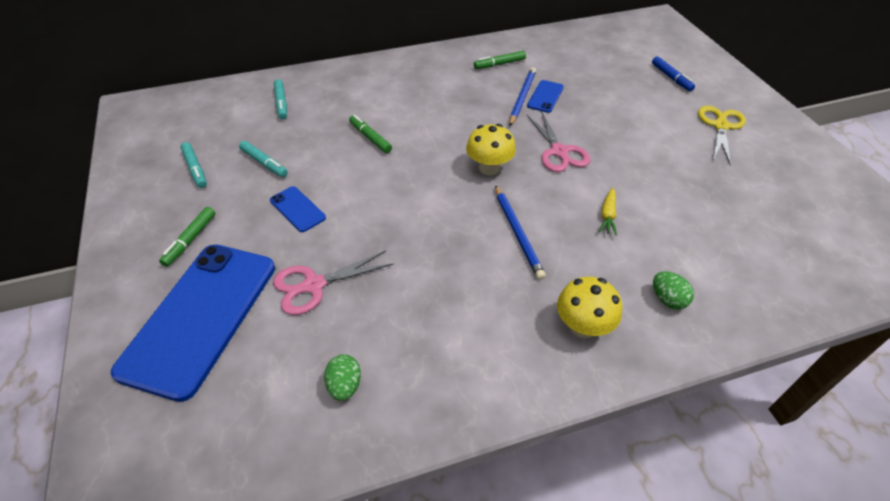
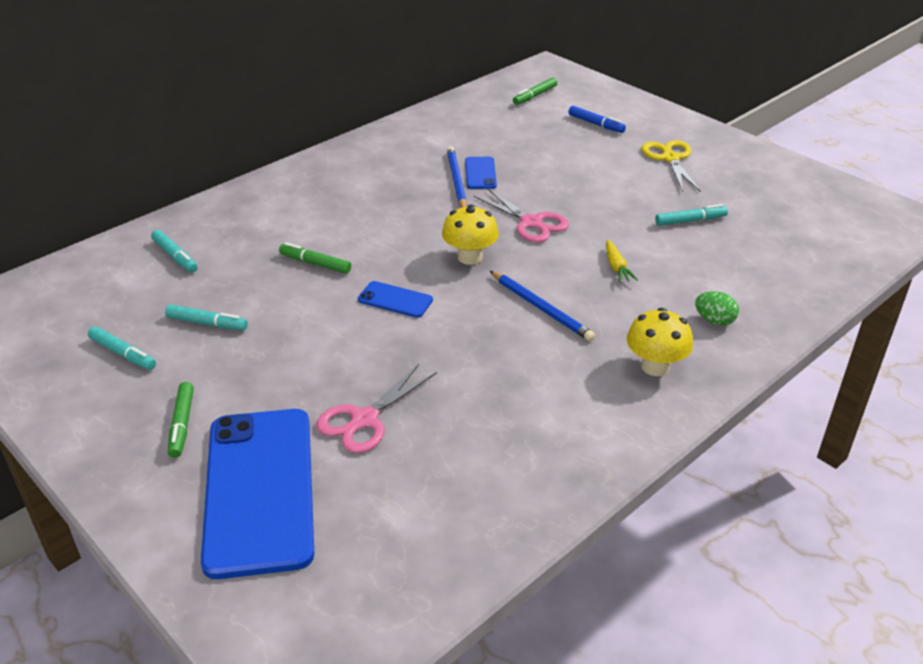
camera: 25 degrees left, 10 degrees down
(297, 209) = (287, 356): blue phone -> blue phone (395, 300)
(345, 385) = (467, 492): green egg -> none
(499, 64) = (407, 152): green marker -> green marker (535, 96)
(704, 191) = (690, 221): none -> turquoise marker

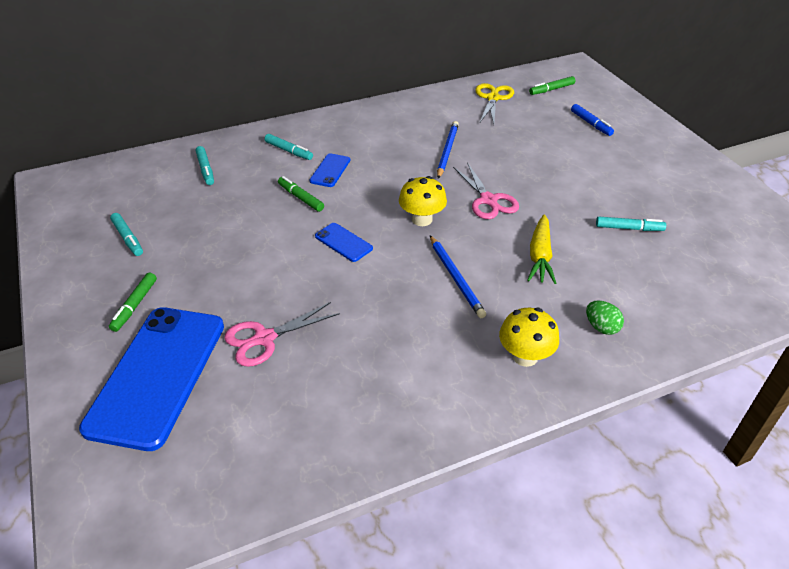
camera: 20 degrees right, 5 degrees up
(207, 323) = (197, 228): turquoise marker -> turquoise marker (289, 151)
(480, 173) = (470, 148): blue phone -> blue phone (330, 170)
(616, 267) = (540, 256): yellow carrot -> yellow carrot, size x1.61
(670, 158) = (641, 167): yellow scissors -> yellow scissors (493, 98)

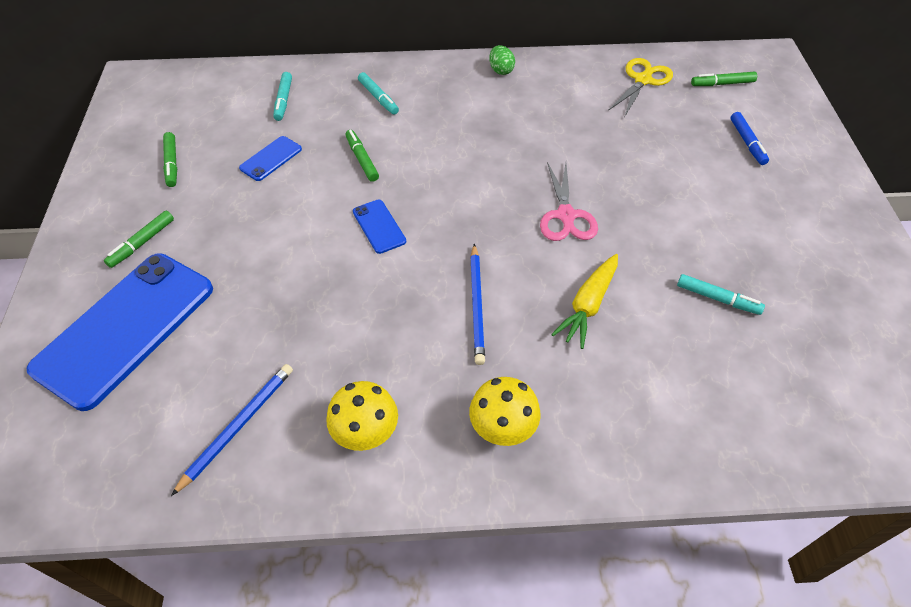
camera: 20 degrees right, 10 degrees up
(128, 238) = (172, 163): turquoise marker -> green marker
(265, 338) = (244, 318): pink scissors -> none
(330, 170) = (409, 133): blue phone -> blue phone (271, 158)
(422, 219) = (477, 220): yellow mushroom -> yellow mushroom (366, 432)
(447, 151) = (551, 139): blue pencil -> blue pencil (238, 426)
(601, 327) = (611, 420): green egg -> green egg (501, 70)

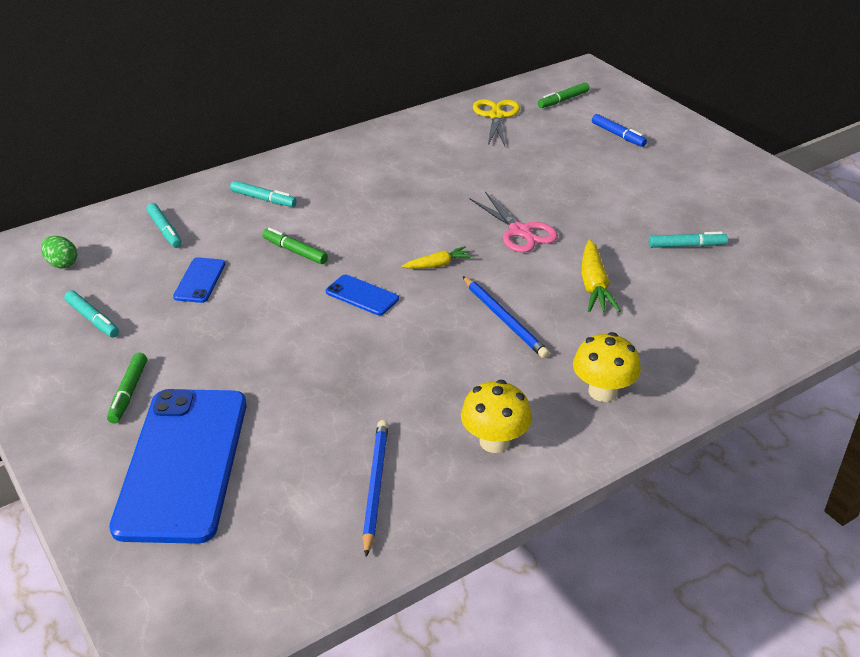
camera: 30 degrees left, 15 degrees down
(172, 163) = (93, 319): green marker -> turquoise marker
(466, 221) = (438, 264): none -> yellow carrot
(501, 70) = (363, 144): green egg -> green egg (62, 264)

